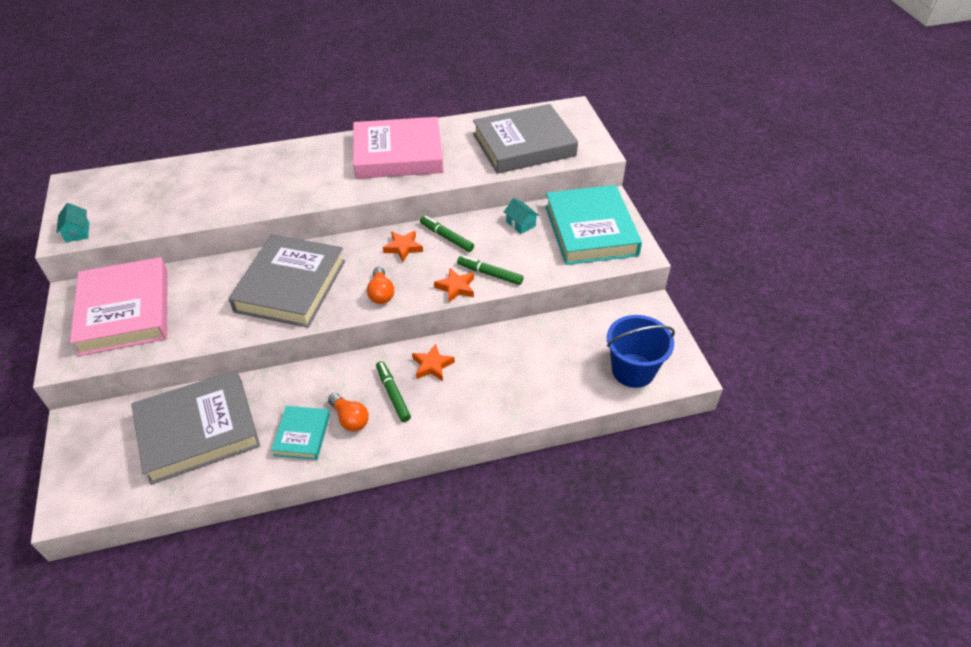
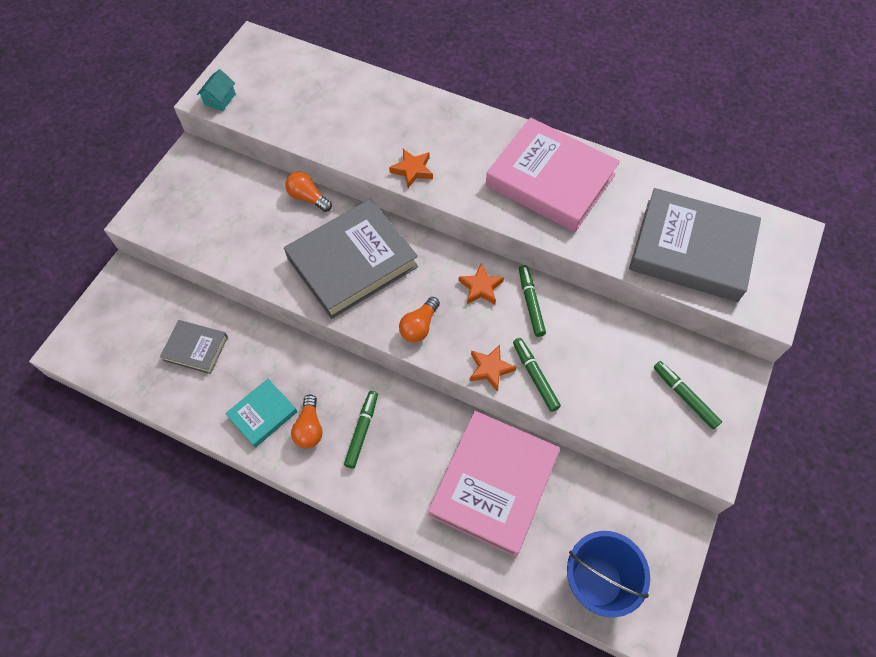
camera: 40 degrees right, 15 degrees up
(125, 311) = (213, 199): pink book -> pink book (494, 484)
(198, 430) = (196, 348): grey book -> grey book, size x0.50
(213, 267) = (308, 198): none -> orange light bulb
(432, 365) = (418, 427): orange star -> orange star (412, 170)
(520, 224) = (617, 337): turquoise house -> none
(591, 230) = (684, 397): turquoise book -> green marker

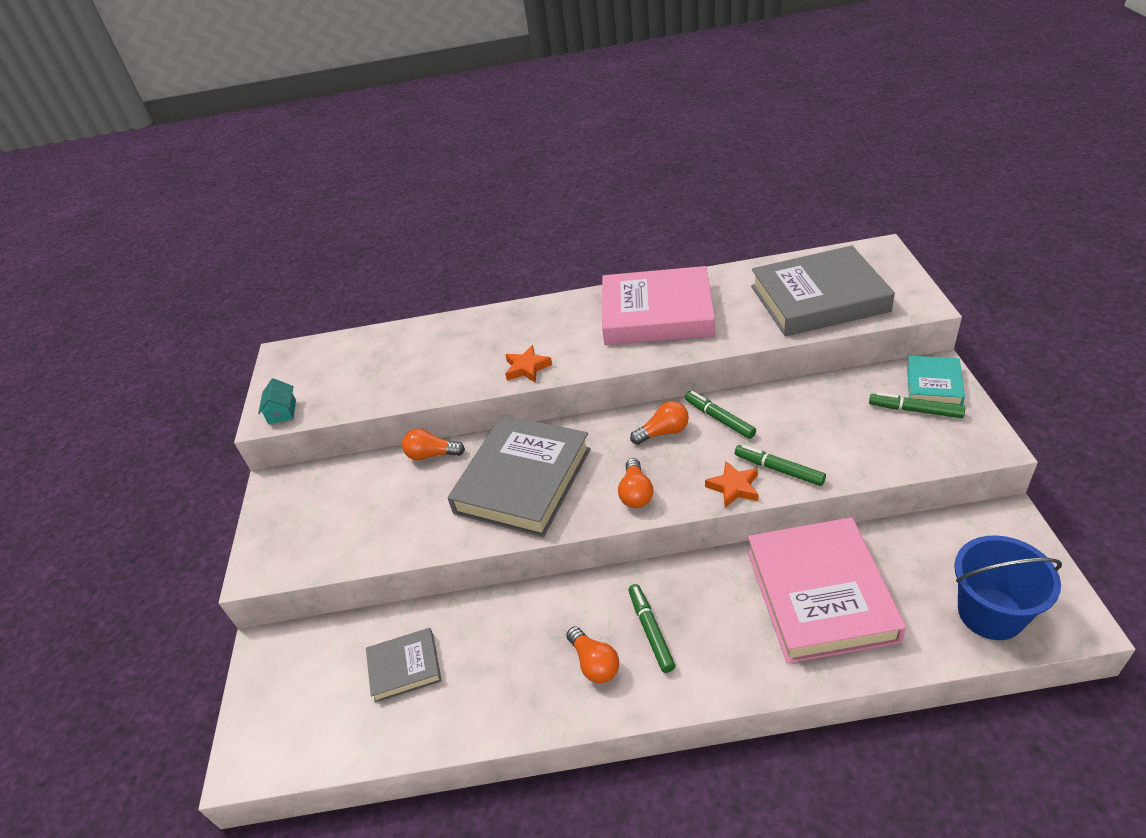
camera: 25 degrees left, 20 degrees down
(263, 414) = (532, 683): turquoise book -> turquoise book (933, 384)
(480, 287) = (663, 432): orange star -> orange light bulb

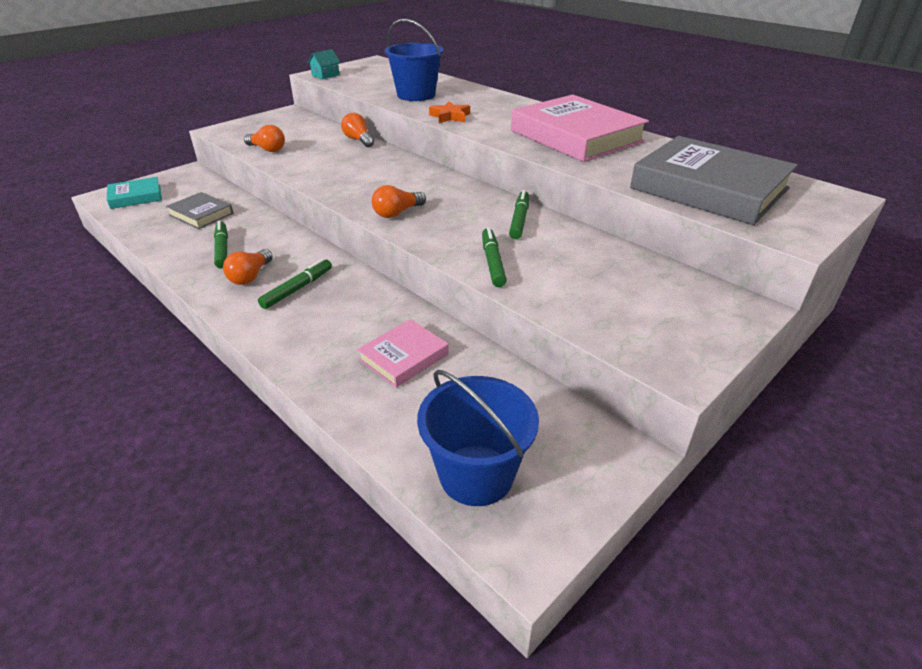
camera: 45 degrees right, 5 degrees down
(438, 366) = (416, 95): none -> blue bucket
(523, 480) = (366, 172): grey book -> none
(663, 432) = (474, 203): orange light bulb -> orange light bulb (267, 149)
(734, 487) = (448, 249): orange star -> none
(820, 594) = (404, 357): pink book -> pink book, size x0.50
(915, 410) = (666, 310): green marker -> green marker (222, 249)
(933, 384) = (721, 311): turquoise book -> turquoise book (136, 197)

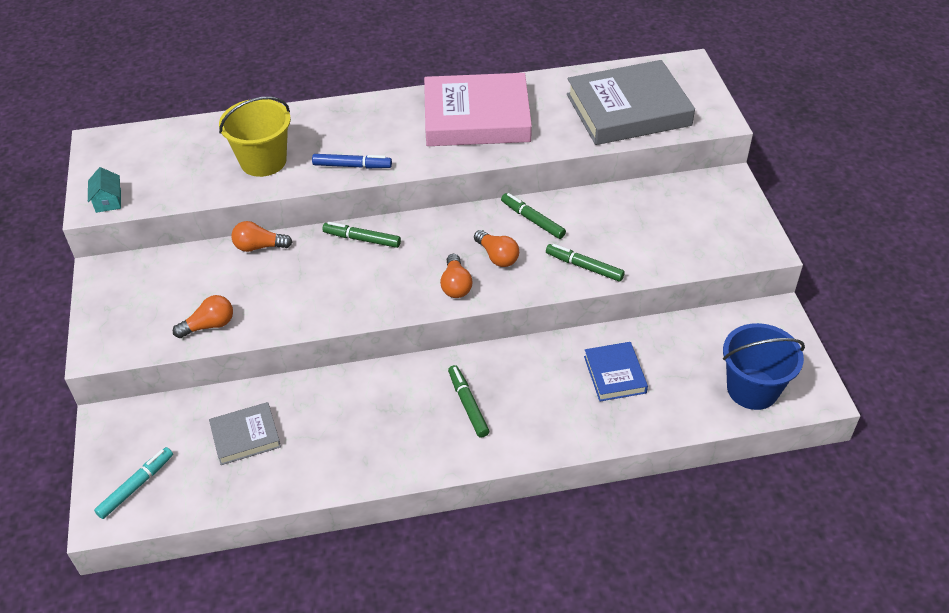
camera: 55 degrees left, 10 degrees up
(136, 197) = (136, 486): turquoise book -> turquoise marker
(222, 249) = (345, 438): green marker -> green marker (362, 239)
(250, 276) = (418, 431): orange light bulb -> orange light bulb (497, 256)
(404, 357) = (615, 374): pink book -> blue book
(416, 95) = (263, 161): blue bucket -> yellow bucket
(450, 116) = (352, 166): orange star -> blue marker

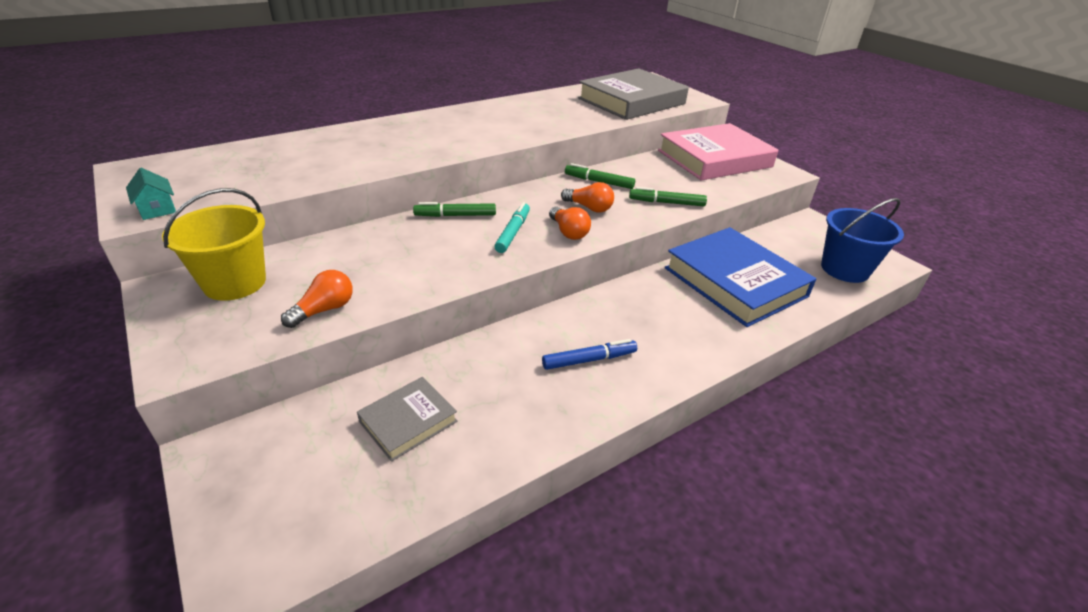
camera: 25 degrees left, 10 degrees down
(136, 486) = (280, 522): turquoise marker -> turquoise marker (513, 232)
(259, 247) = (350, 237): orange light bulb -> none
(263, 161) = (332, 160): yellow bucket -> yellow bucket (235, 283)
(352, 166) = (426, 153): blue marker -> blue marker (589, 360)
(468, 404) = (629, 333): green marker -> none
(476, 117) = (517, 115): pink book -> pink book (714, 159)
(615, 374) = (735, 282): blue book -> blue book, size x1.99

